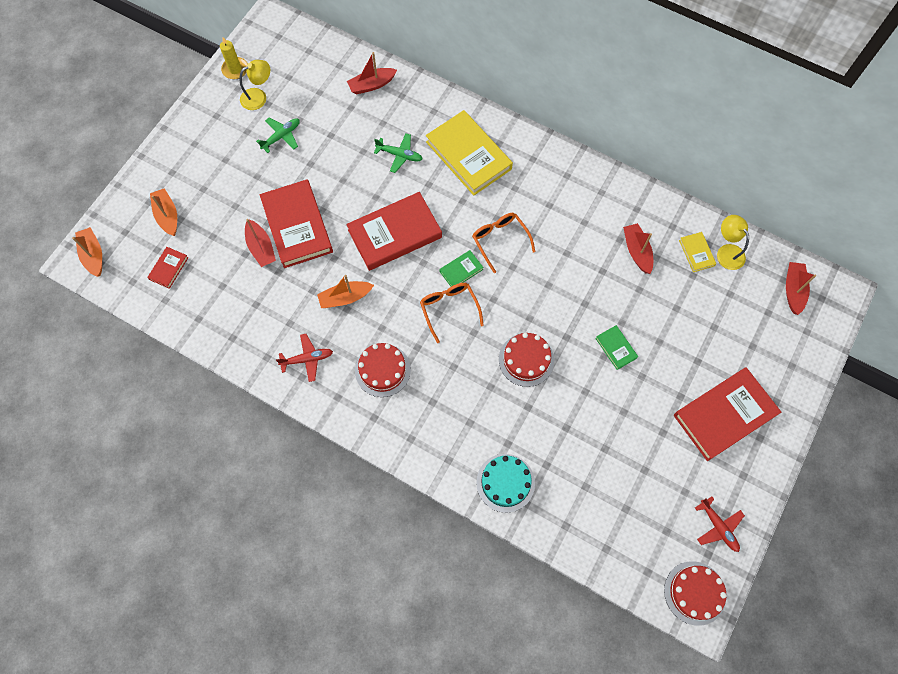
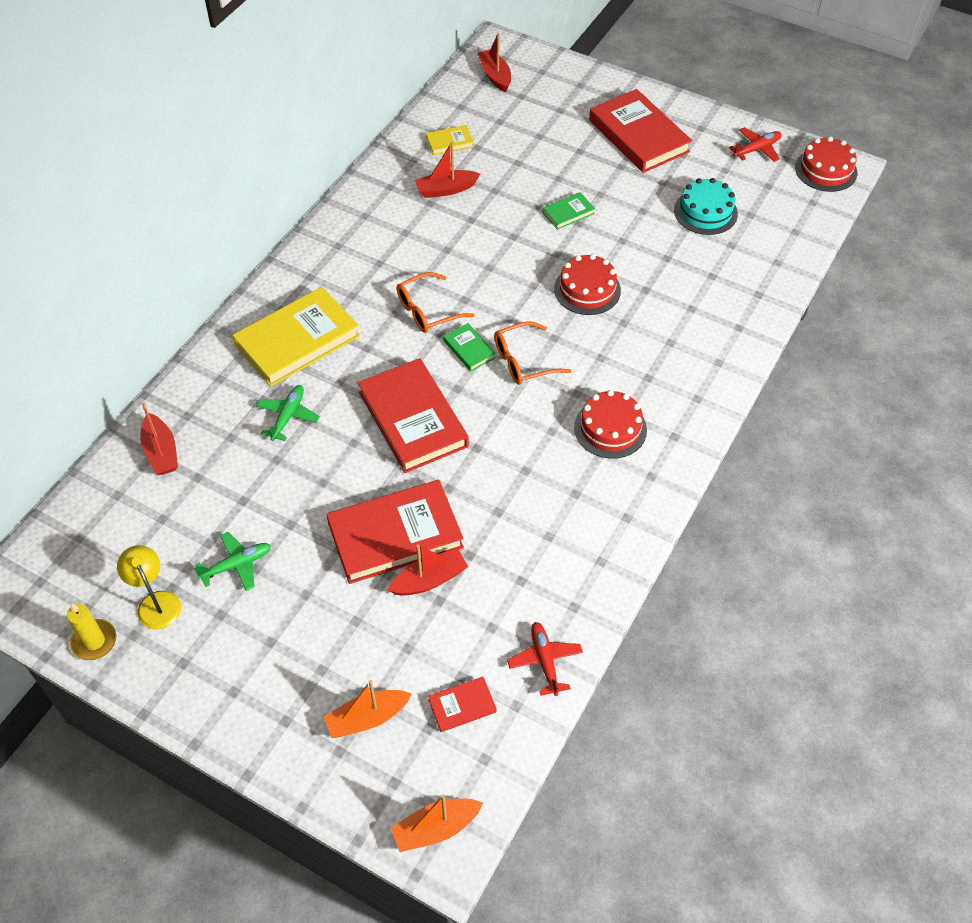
camera: 90 degrees left, 15 degrees down
(169, 268) = (462, 706): red book -> red book turned 45 degrees counterclockwise
(281, 136) = (237, 565): green plane -> green plane turned 105 degrees clockwise
(307, 359) = (601, 512): red plane -> red plane (545, 661)
(345, 298) = (509, 472): orange boat -> none
(505, 483) = (738, 311): turquoise cake -> turquoise cake (705, 212)
(727, 252) = (448, 119): yellow lamp -> none
(793, 290) = (495, 76): red boat -> red boat turned 60 degrees clockwise

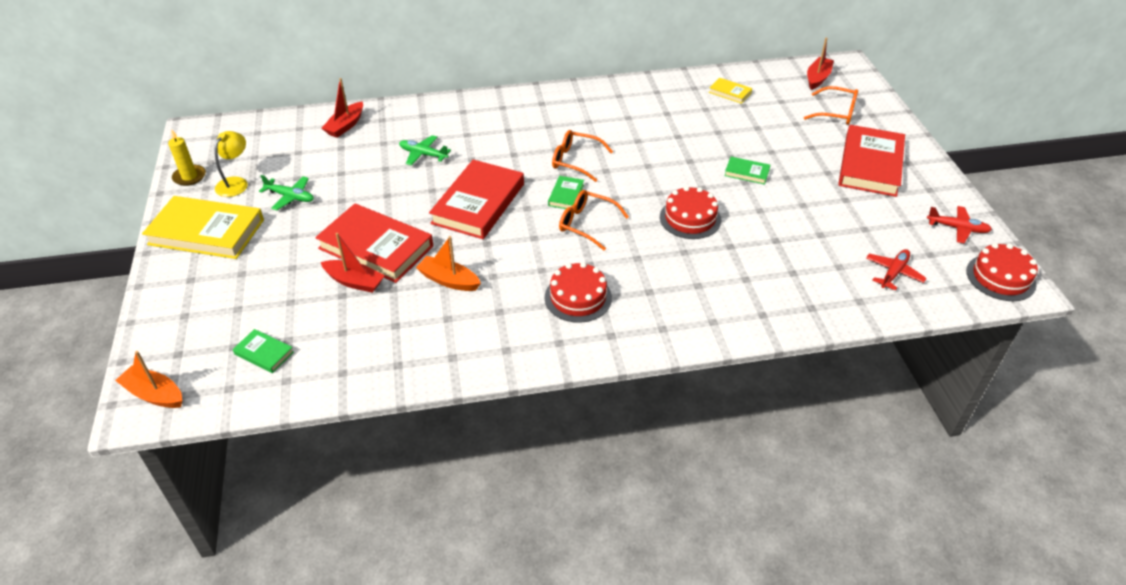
camera: 50 degrees right, 10 degrees down
(288, 416) = (423, 154): green plane -> green plane turned 135 degrees counterclockwise
(297, 341) = (485, 126): yellow book -> yellow book (206, 232)
(367, 718) = (219, 314): orange boat -> orange boat (449, 280)
(446, 189) = (688, 113): red boat -> none
(462, 706) = (264, 353): red book -> green book
(545, 661) = (337, 375): red plane -> red plane (893, 273)
(552, 102) = (835, 112): none -> orange glasses
(705, 212) = (850, 236): turquoise cake -> none

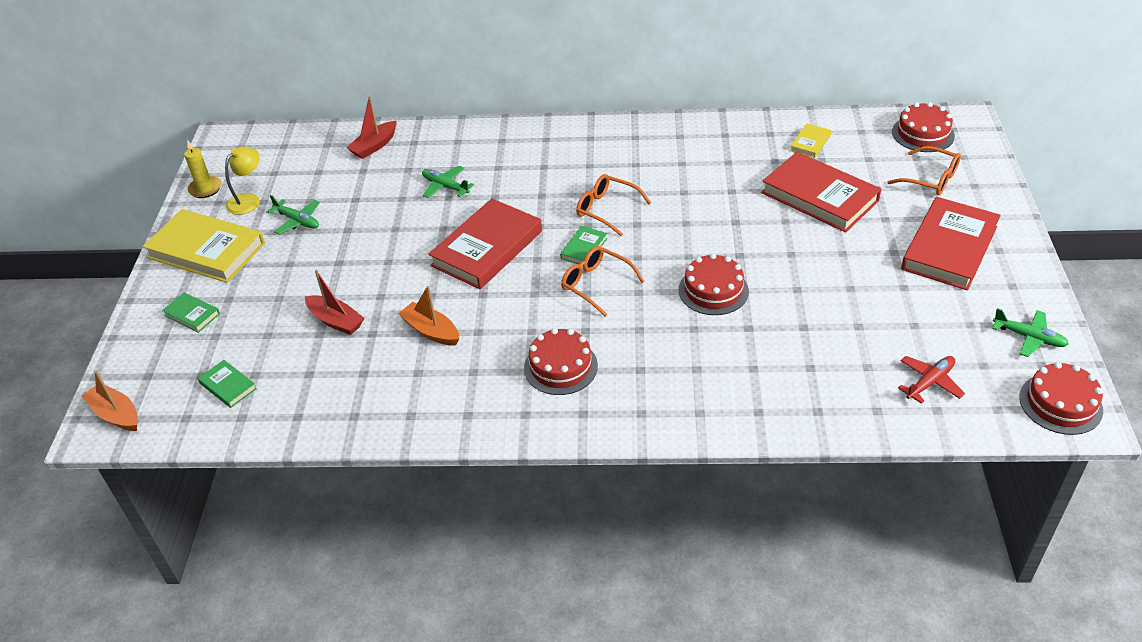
camera: 15 degrees right, 0 degrees up
(376, 247) = (367, 286): red book -> red book (819, 197)
(730, 93) = (810, 143): yellow book -> yellow book turned 75 degrees clockwise
(747, 172) = (797, 242): green book -> green book (192, 314)
(817, 78) = (923, 134): red boat -> red cake
(957, 228) = (1029, 337): red plane -> green plane

